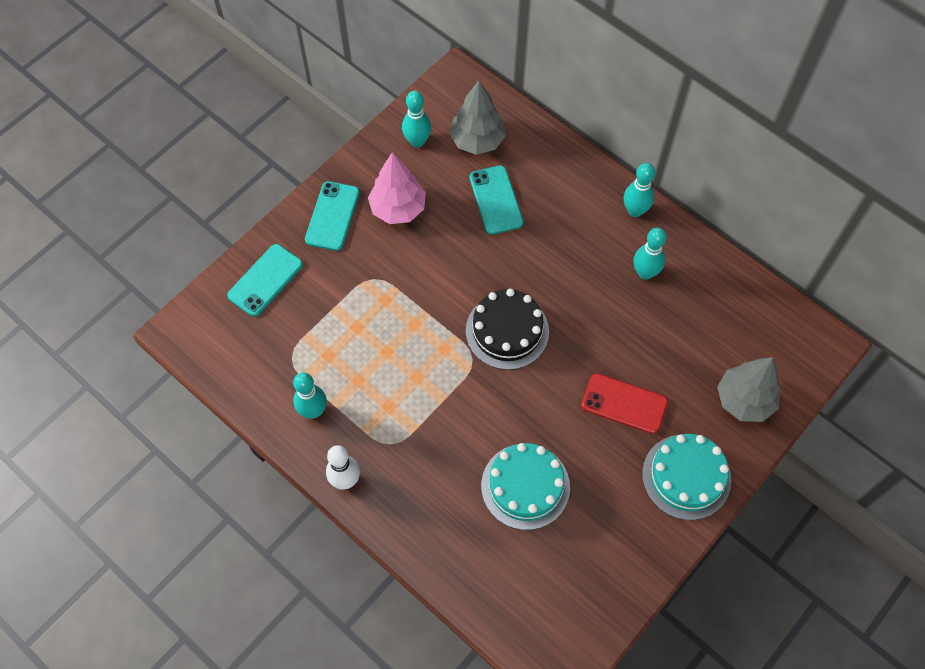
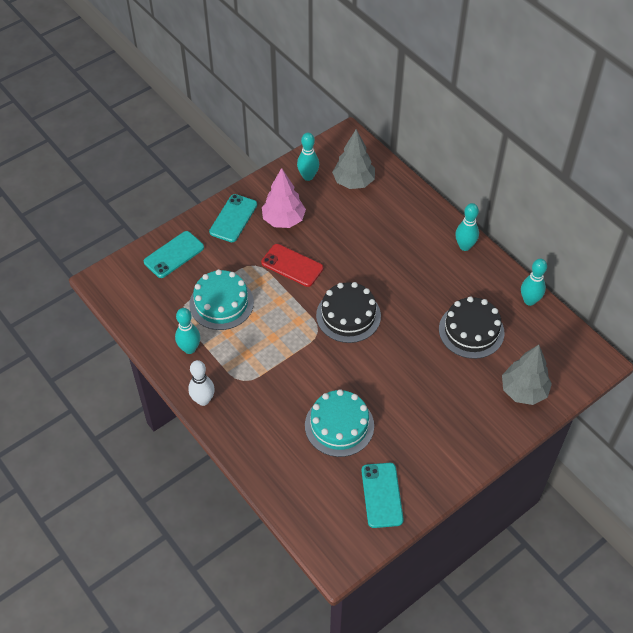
camera: 10 degrees right, 10 degrees down
(496, 200) = (359, 224): turquoise phone -> turquoise phone (382, 495)
(624, 404) = (428, 379): red phone -> red phone (292, 265)
(645, 273) = (463, 290): turquoise bowling pin -> turquoise bowling pin (529, 300)
(665, 327) = (471, 331): none -> black cake
(686, 477) = (466, 438): turquoise cake -> turquoise cake (221, 303)

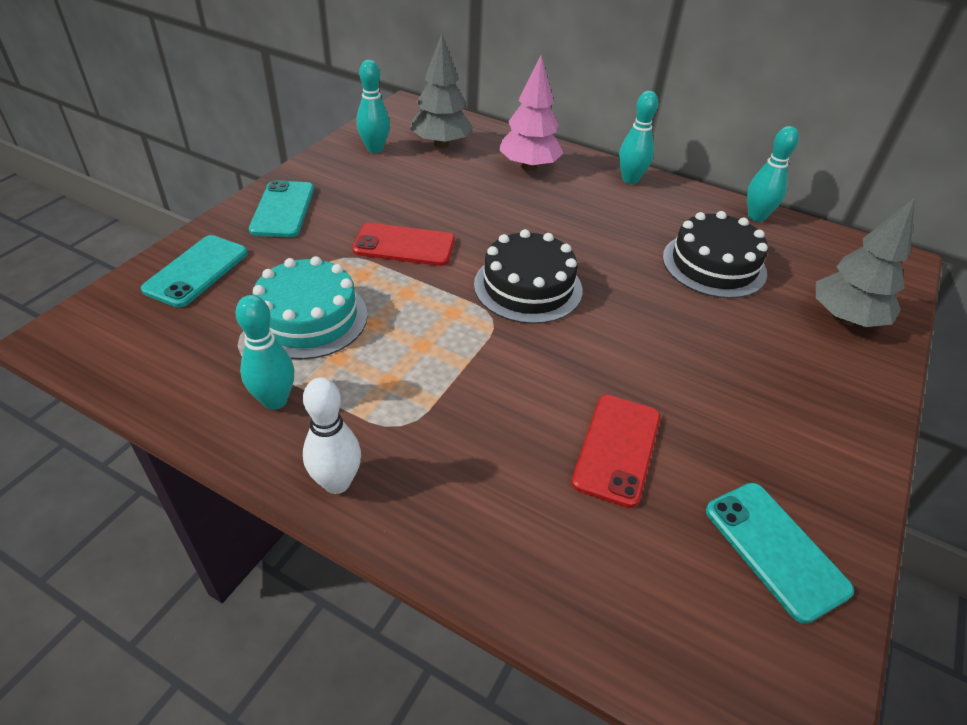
camera: 25 degrees left, 10 degrees down
(283, 220) = (363, 198): pink tree -> pink tree (529, 167)
(339, 425) = (617, 449): turquoise cake -> red phone

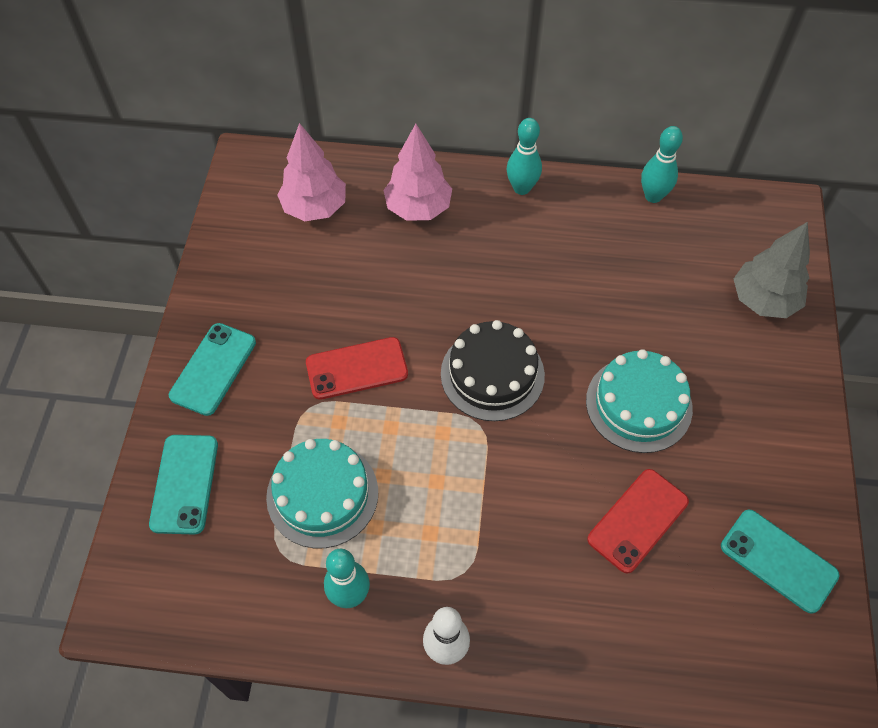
camera: 20 degrees left, 15 degrees up
(283, 209) = (213, 369): turquoise phone -> turquoise phone turned 45 degrees clockwise
(375, 149) = (251, 242): turquoise bowling pin -> none
(441, 144) = (315, 207): grey tree -> pink tree
(617, 449) = (638, 520): red phone -> red phone turned 45 degrees clockwise
(667, 355) = (638, 404): none -> turquoise cake
(714, 265) = (638, 278): black cake -> none

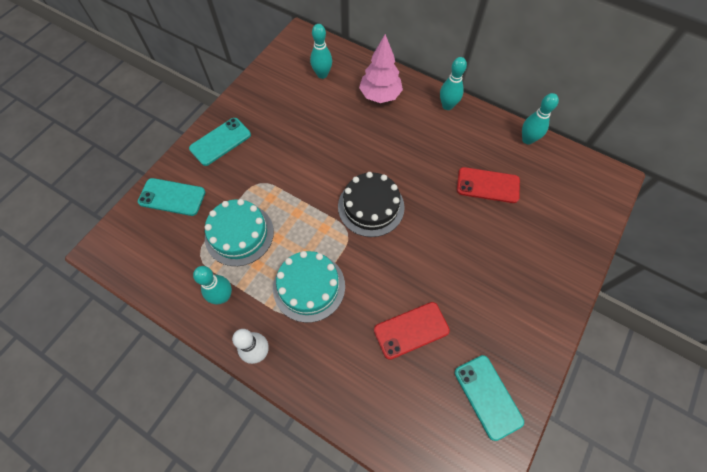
camera: 25 degrees right, 5 degrees up
(185, 484) = (172, 197): turquoise phone -> turquoise phone turned 75 degrees clockwise
(315, 207) = (322, 74): pink tree -> turquoise bowling pin
(357, 368) = (296, 172): red phone -> red phone (487, 185)
(638, 404) = (450, 261): turquoise cake -> turquoise cake (309, 286)
(763, 300) = (566, 230): grey tree -> none

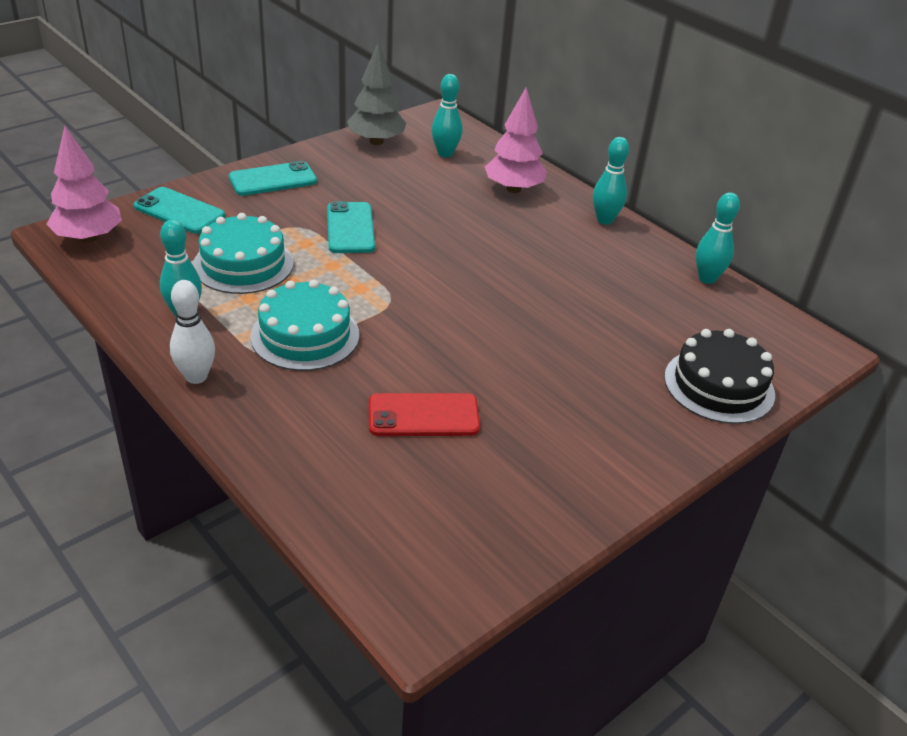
camera: 15 degrees right, 25 degrees down
(123, 247) = (89, 238): none -> pink tree
(272, 78) = (376, 142): none -> grey tree
(371, 206) = (438, 285): black cake -> black cake (719, 385)
(487, 185) = (621, 307): red phone -> none
(488, 396) = (498, 515): turquoise phone -> turquoise phone (350, 228)

